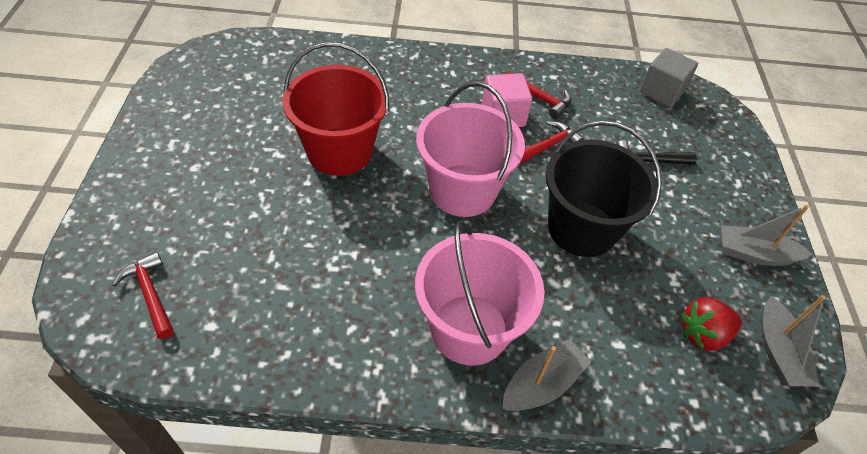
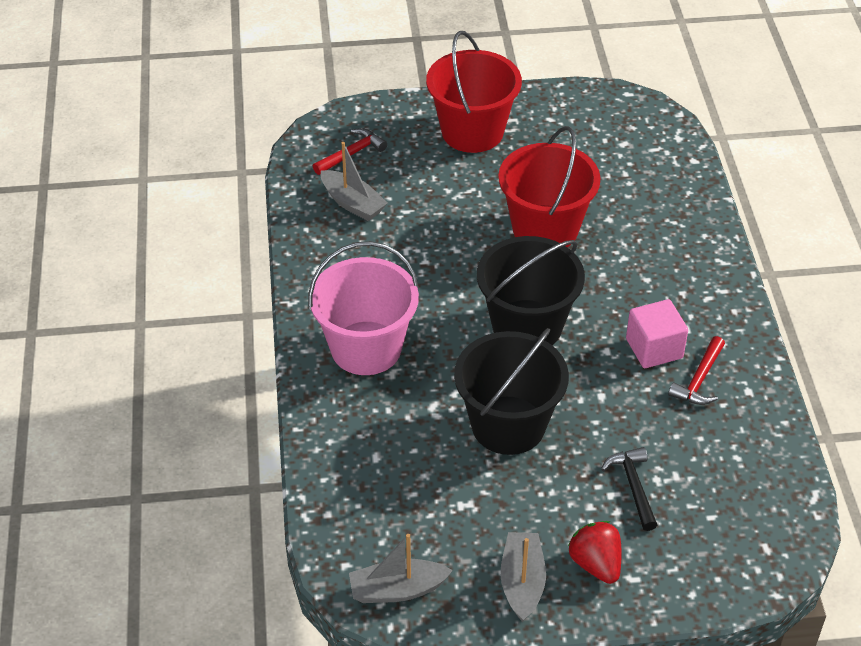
camera: 85 degrees right, 5 degrees down
(173, 177) = (472, 132): none -> red bucket
(462, 190) = (527, 326): pink bucket -> black bucket
(542, 384) = (323, 401): grey boat -> grey boat (352, 203)
(547, 146) = (620, 391): red hammer -> none
(661, 91) = (773, 505): grey cube -> none
(703, 334) = (403, 525): red strawberry -> red strawberry (595, 564)

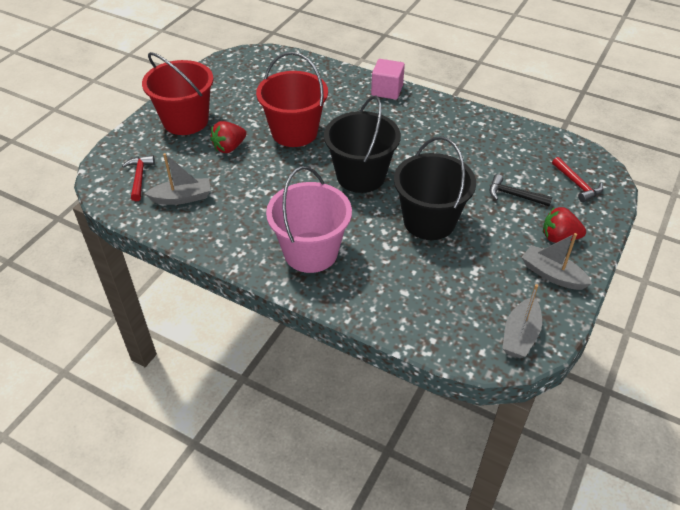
camera: 55 degrees left, 0 degrees up
(464, 192) = (229, 147): none -> red strawberry
(654, 348) = (423, 139): pink cube -> pink cube (387, 90)
(699, 379) = (459, 134): red hammer -> red hammer (577, 184)

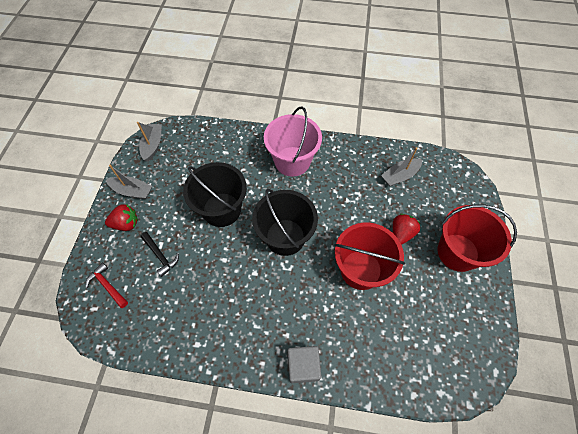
camera: 160 degrees right, 15 degrees up
(139, 177) = (442, 183): red hammer -> none
(387, 90) = (303, 366): pink cube -> grey cube
(514, 195) = (160, 255): black hammer -> black hammer turned 45 degrees clockwise

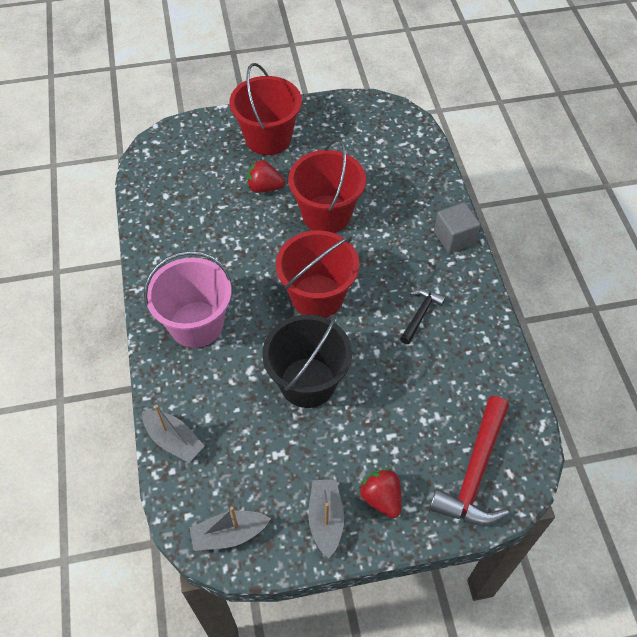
camera: 110 degrees left, 5 degrees down
(107, 286) = (475, 472): red hammer -> red hammer, size x1.86
(160, 255) = (405, 428): black hammer -> black hammer (420, 315)
(285, 237) = (317, 296): black bucket -> red bucket
(400, 176) = (181, 203): grey boat -> grey boat (174, 440)

